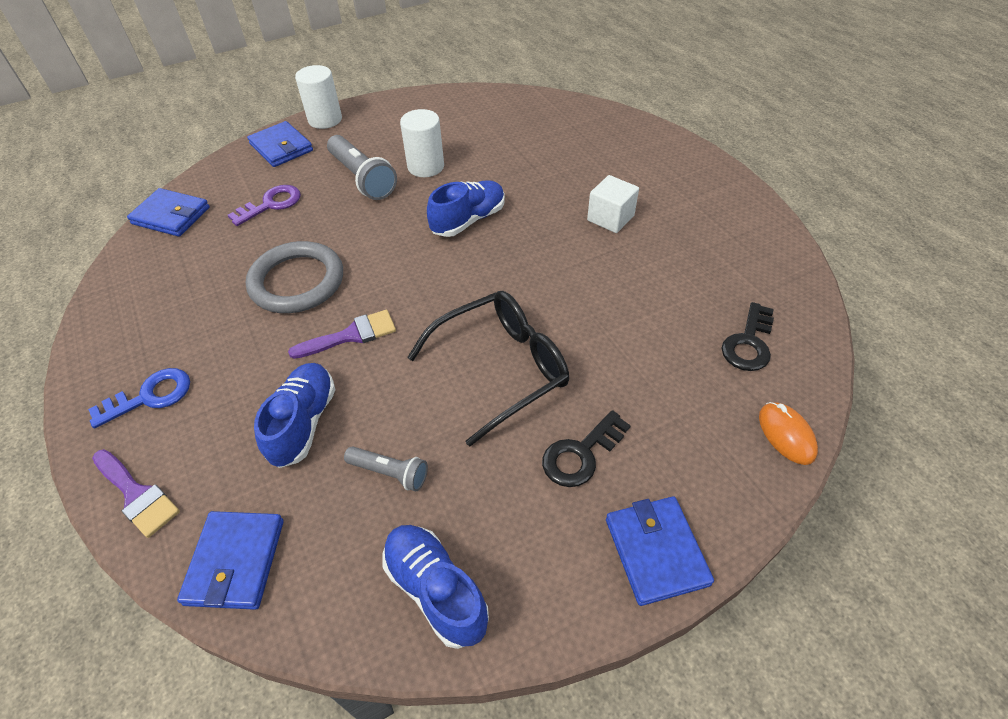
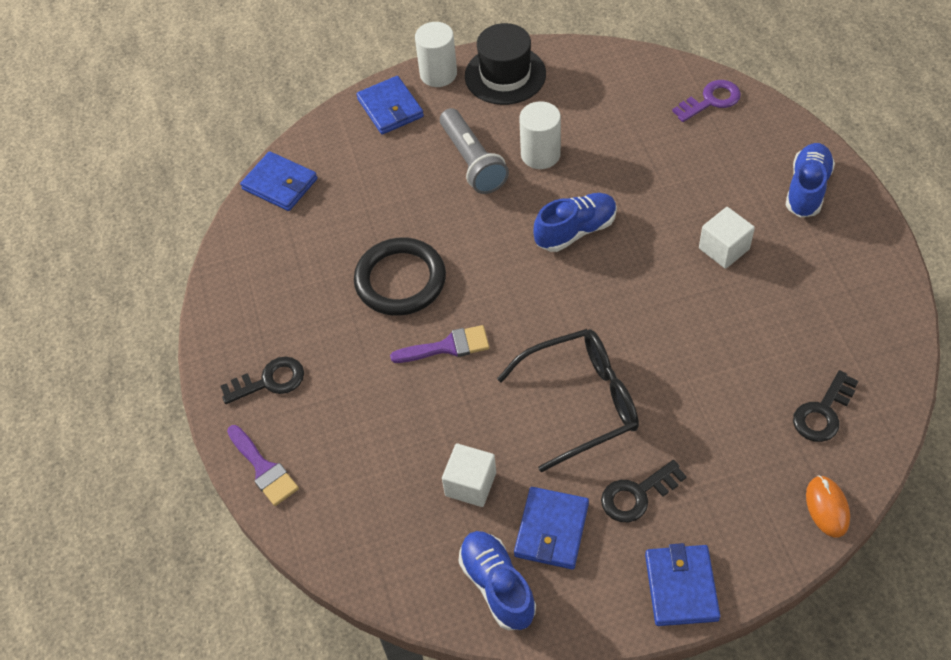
camera: 15 degrees right, 5 degrees up
(150, 396) = (269, 381): blue key -> black key
(235, 561) = (342, 536): blue wallet -> blue wallet (551, 530)
(271, 204) = (378, 183): purple key -> purple key (711, 100)
(297, 281) = (400, 280): grey ring -> black ring
(303, 423) = (400, 427): blue shoe -> blue shoe (807, 189)
(386, 115) = (505, 75): none -> black hat
(390, 473) = (470, 484): grey flashlight -> white cube

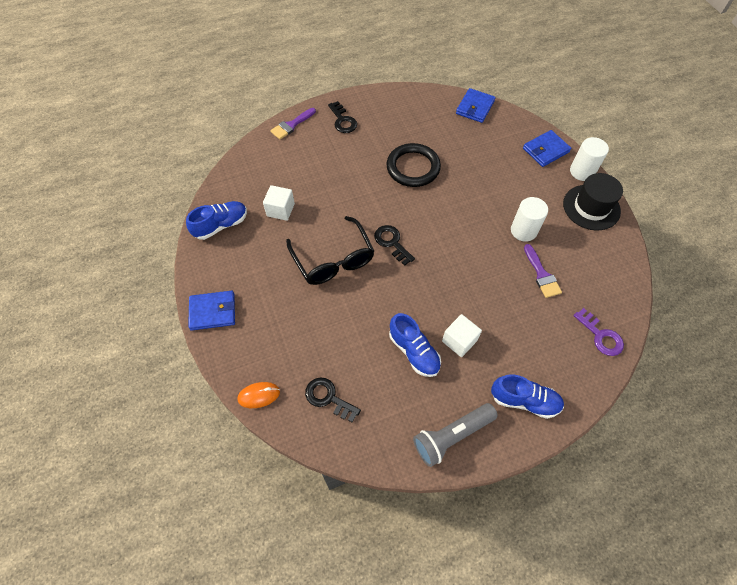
camera: 80 degrees right, 5 degrees up
(447, 346) = (368, 193): purple brush -> purple brush (542, 274)
(472, 162) = (510, 195): grey flashlight -> grey flashlight (452, 436)
(551, 530) = (251, 248): blue wallet -> none
(575, 231) = (462, 252): blue shoe -> blue shoe (414, 351)
(637, 495) = (271, 289): black key -> black key (392, 243)

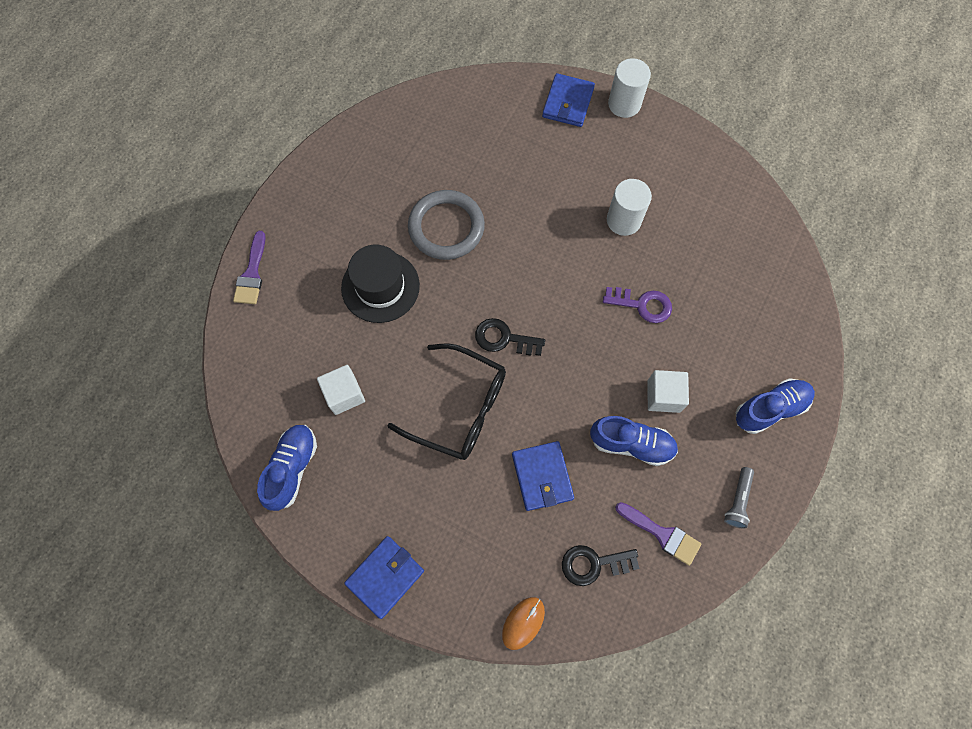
camera: 40 degrees left, 10 degrees up
(343, 120) = (310, 223): black key -> none
(413, 167) = (446, 227): black ring -> grey ring
(452, 436) = (737, 500): grey flashlight -> grey flashlight, size x0.57
(475, 107) = (448, 98): blue wallet -> blue wallet (542, 476)
(542, 274) = (680, 259): purple brush -> purple brush (662, 534)
(591, 207) = (666, 142): black hat -> black hat (380, 287)
(600, 336) = (782, 285): purple key -> purple key (642, 305)

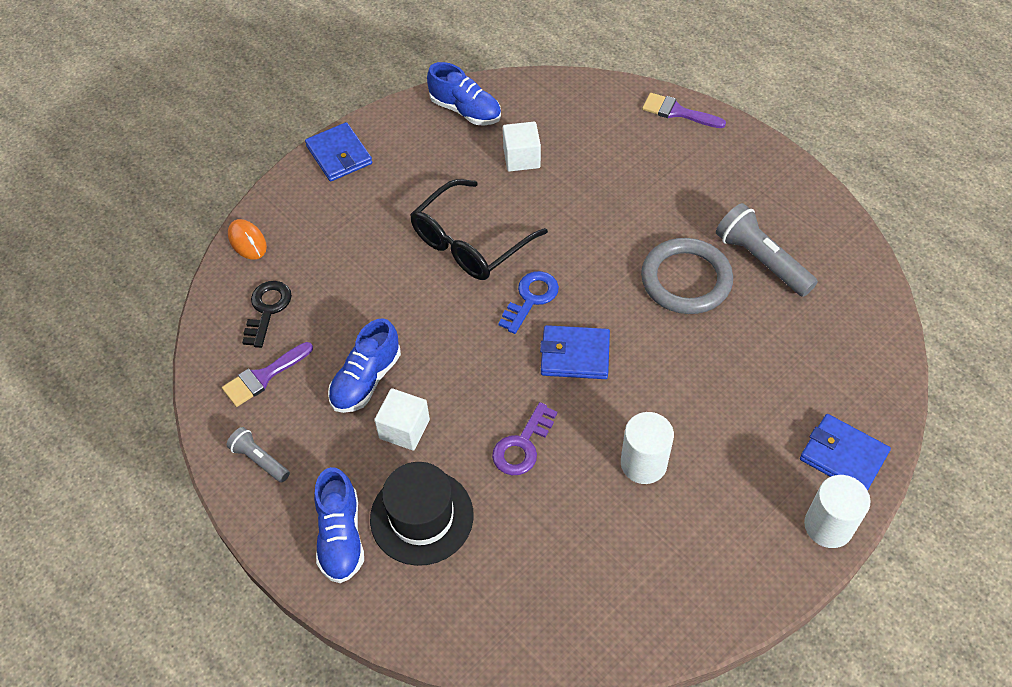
camera: 110 degrees right, 15 degrees down
(380, 287) = (629, 207): black hat -> black hat (421, 517)
(409, 178) = (761, 260): none -> grey flashlight
(504, 338) = (531, 298): black key -> blue key
(542, 476) = (370, 291): blue wallet -> blue wallet (575, 355)

